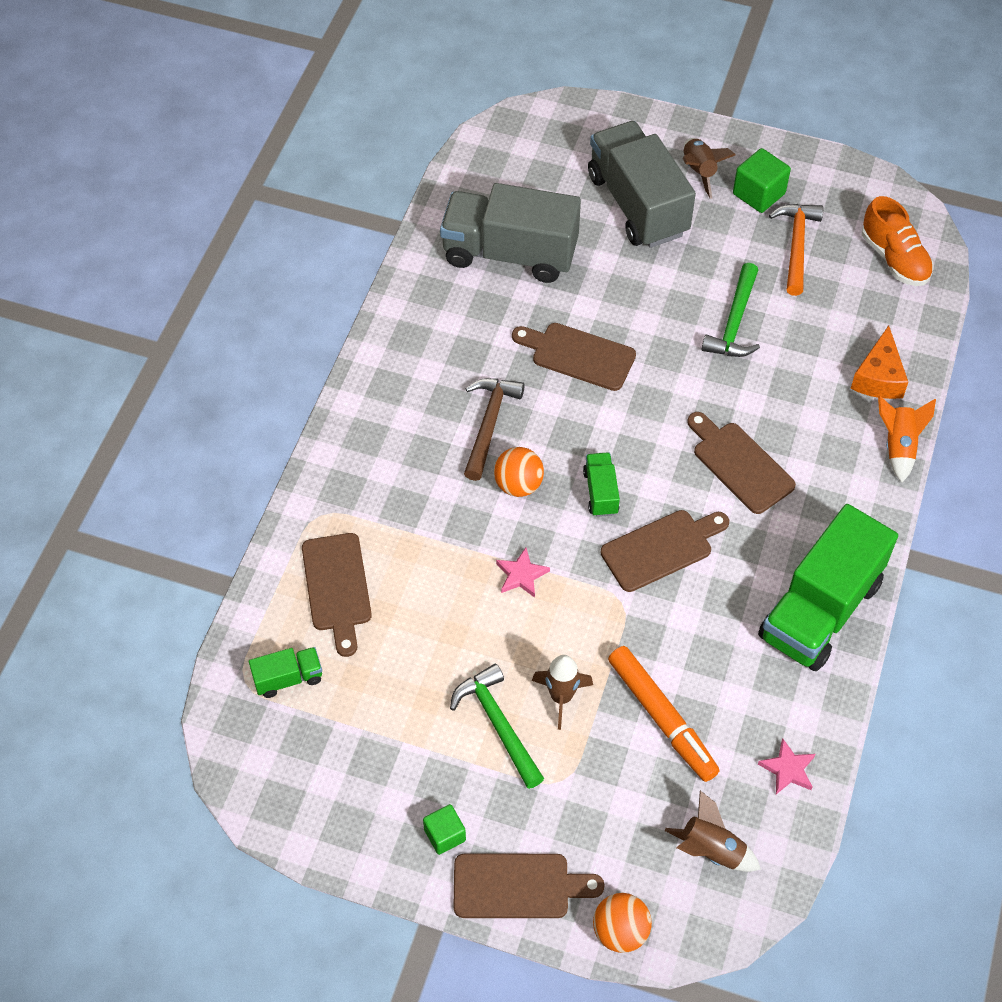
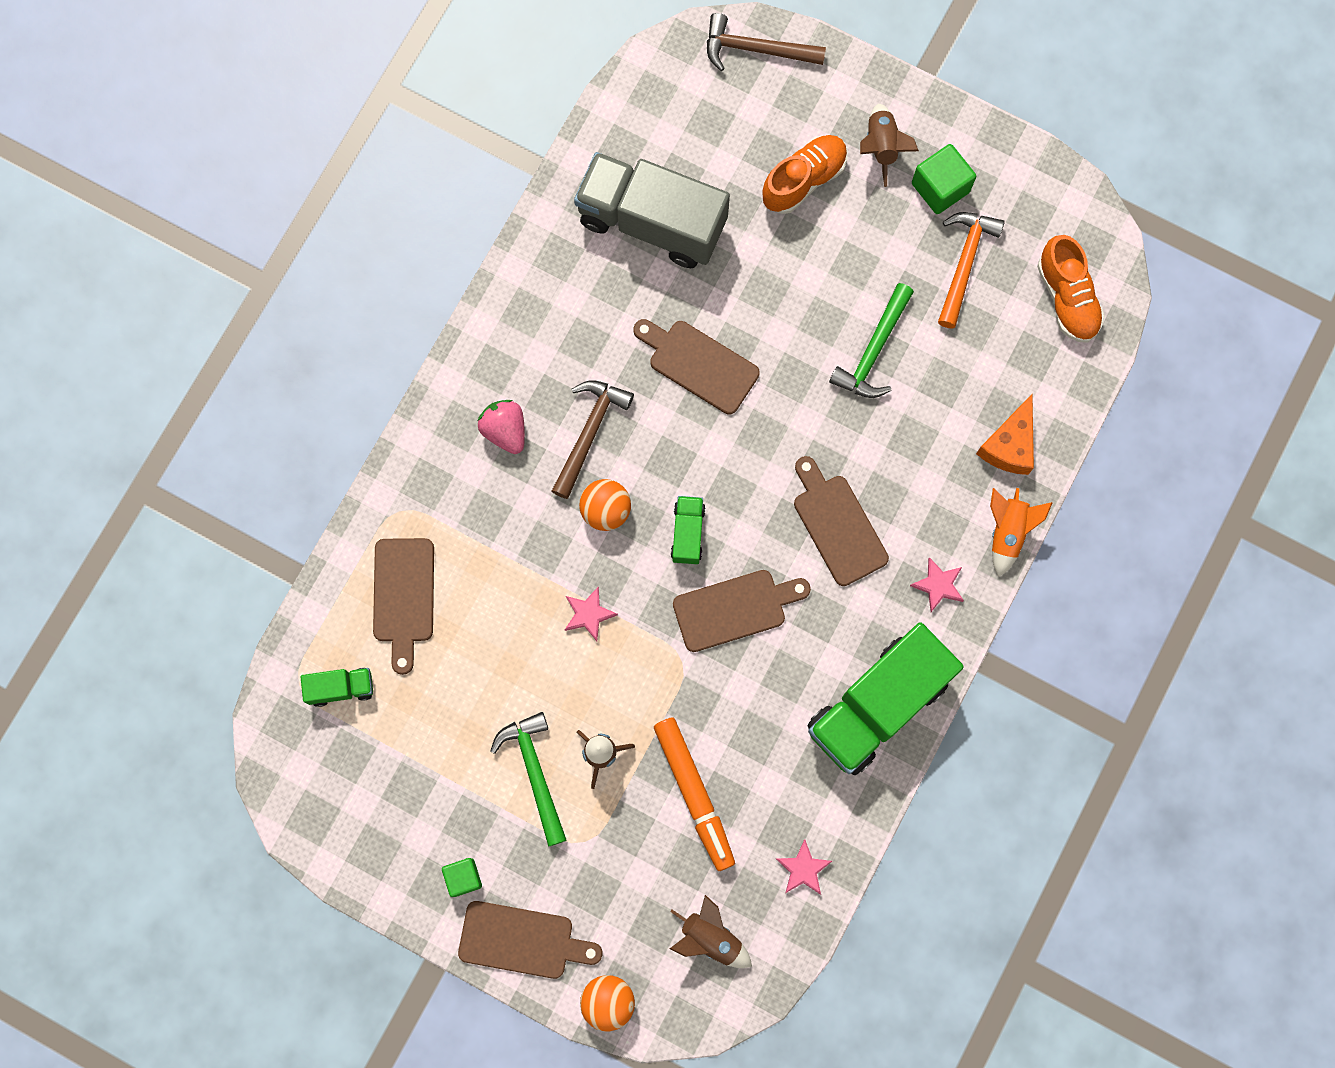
camera: 10 degrees right, 20 degrees up
(409, 434) = (505, 430): none -> pink strawberry
(572, 118) = (756, 49): none -> brown hammer
(637, 204) = (804, 180): grey truck -> orange shoe
(847, 499) = (938, 585): none -> pink star

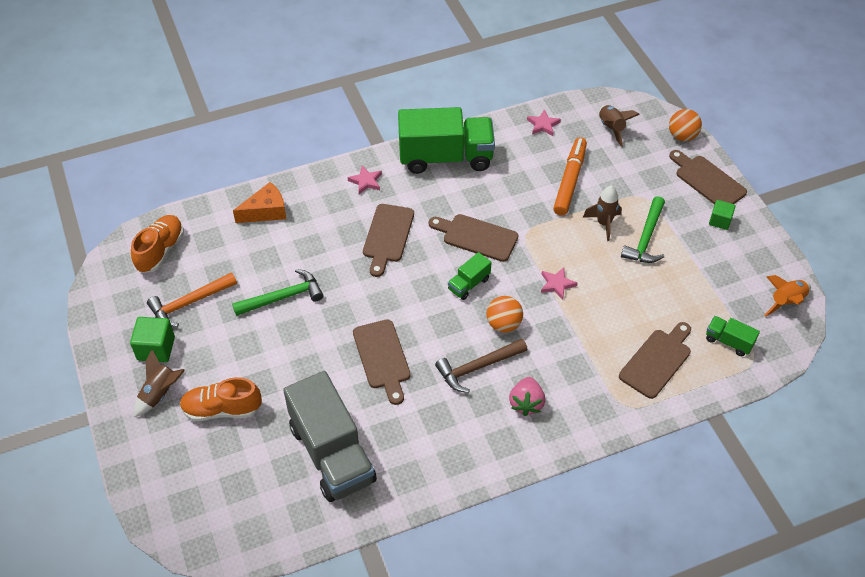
camera: 140 degrees left, 25 degrees down
(756, 49) = (163, 508): brown hammer -> none
(1007, 532) = (309, 179): orange rocket -> orange rocket (786, 302)

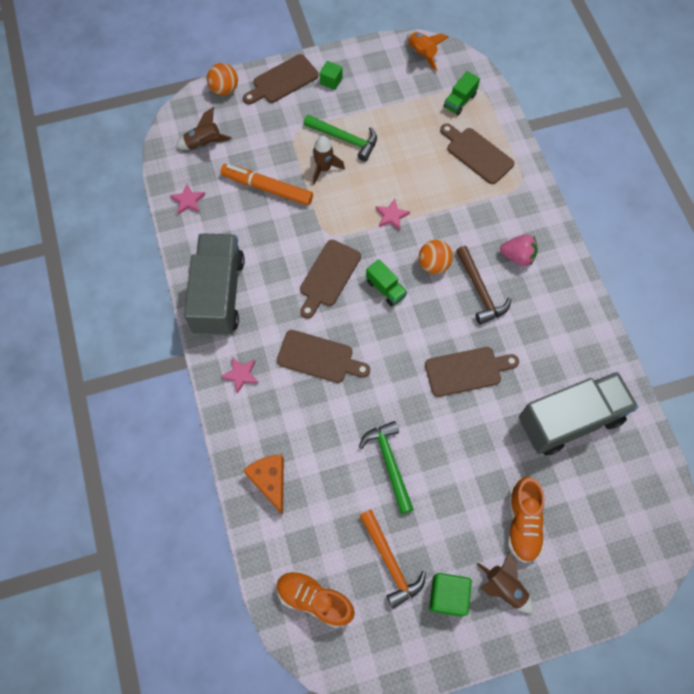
camera: 85 degrees left, 15 degrees up
(445, 157) = (219, 294): green truck -> grey truck

